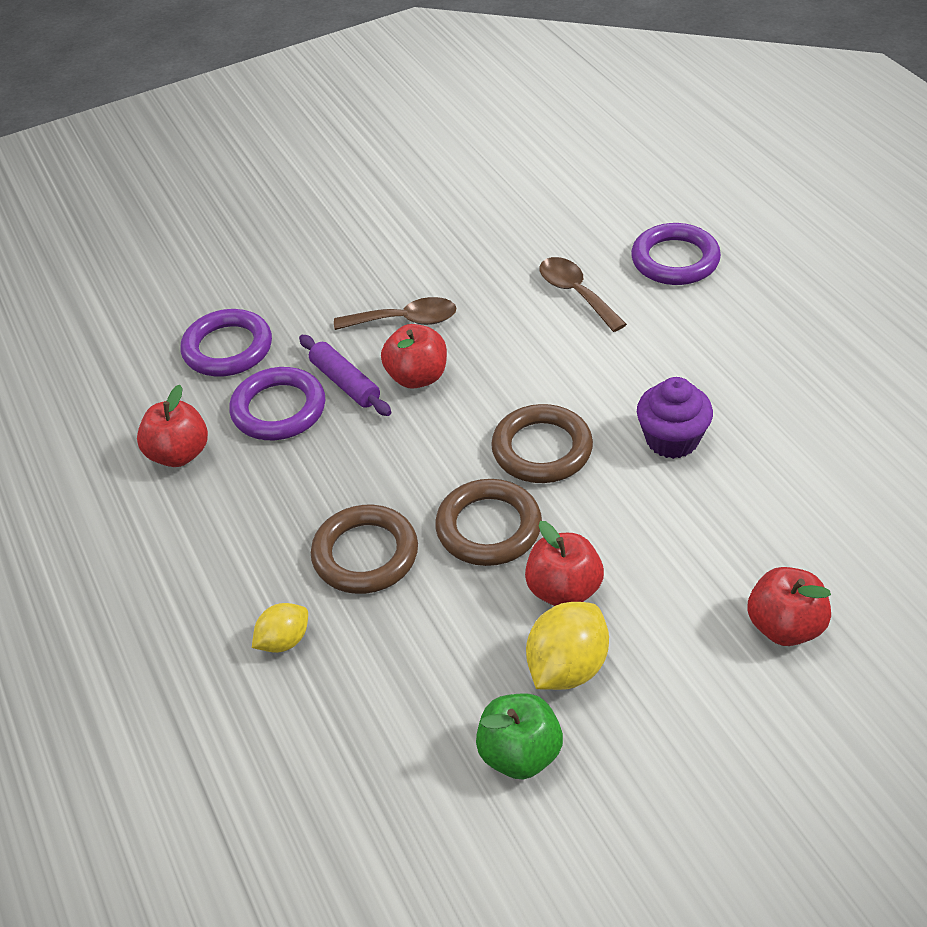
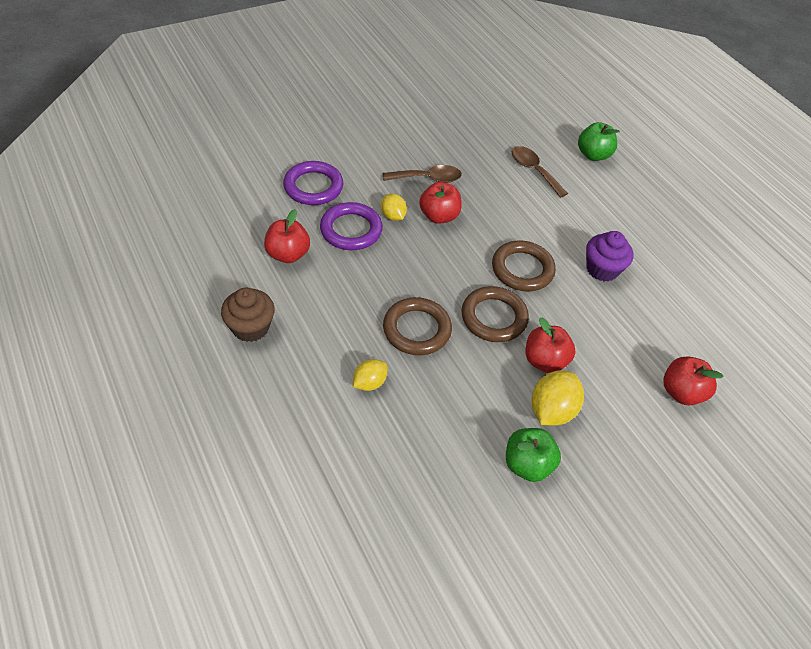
camera: 10 degrees left, 5 degrees up
(112, 568) = (250, 327): none -> brown cupcake
(345, 383) = (393, 216): purple rolling pin -> yellow lemon
(675, 260) = (593, 155): purple ring -> green apple

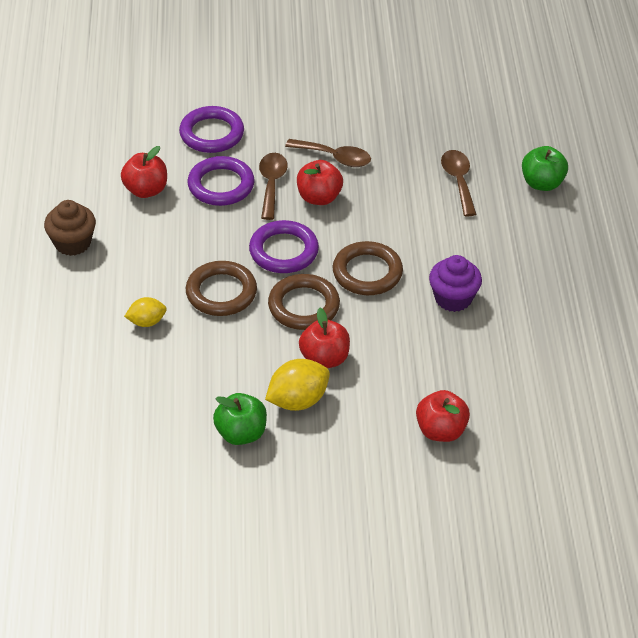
camera: 30 degrees right, 5 degrees down
(393, 216) = (272, 184): yellow lemon -> brown spoon
(443, 272) = (283, 251): none -> purple ring

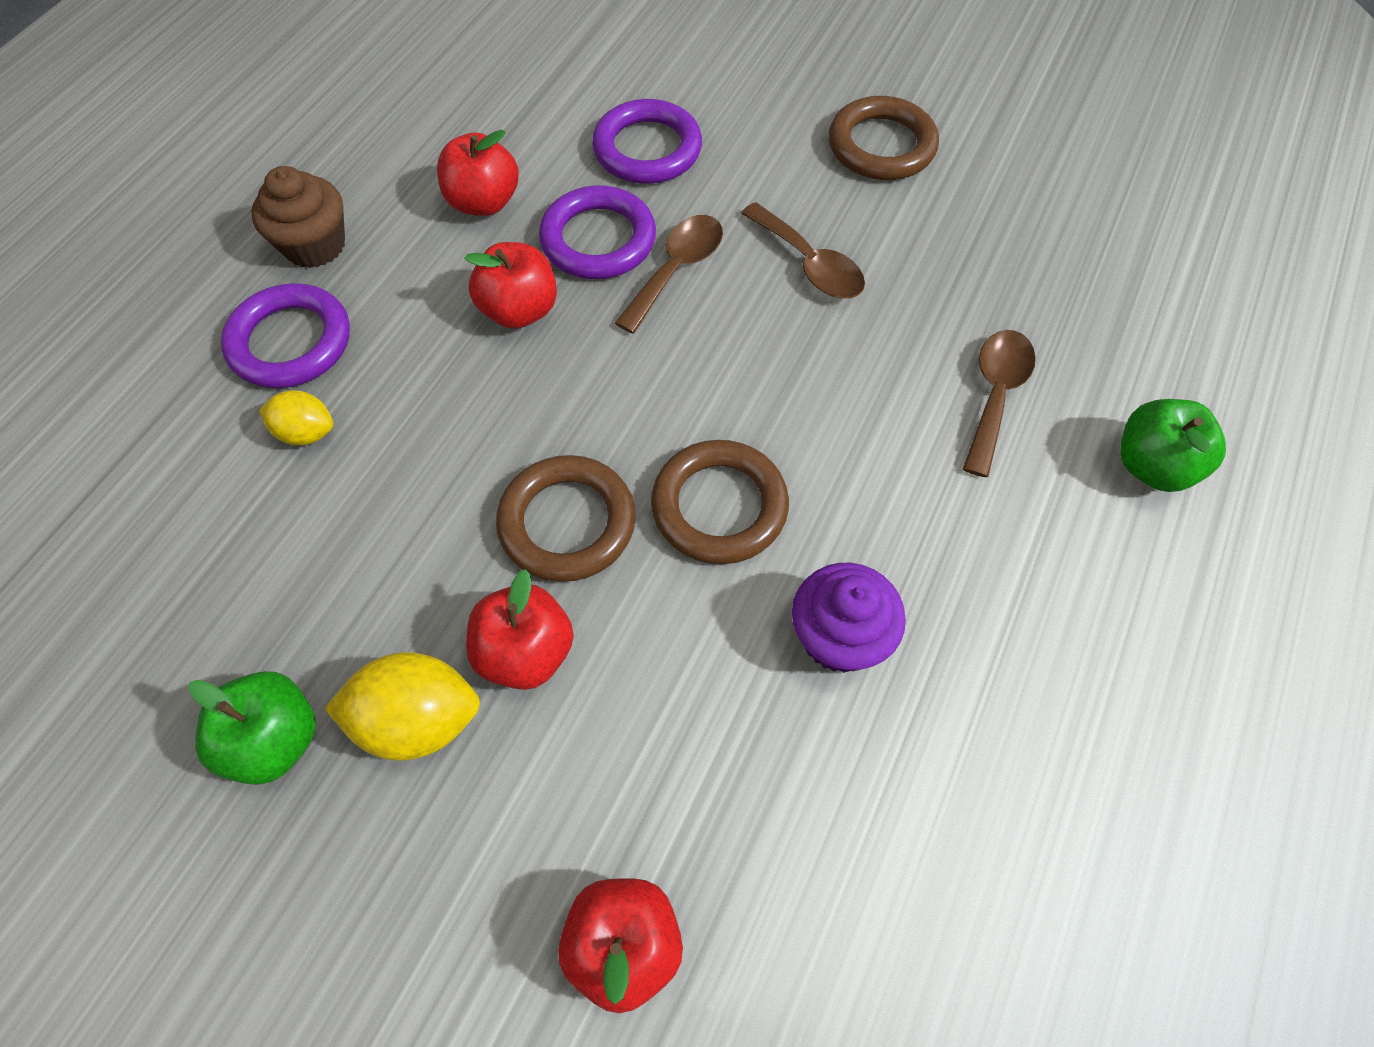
camera: 30 degrees right, 15 degrees up
(221, 292) = (457, 432): brown ring -> brown ring (881, 146)
(283, 251) = (610, 399): purple ring -> purple ring (290, 342)
(319, 197) = (735, 325): red apple -> red apple (519, 310)

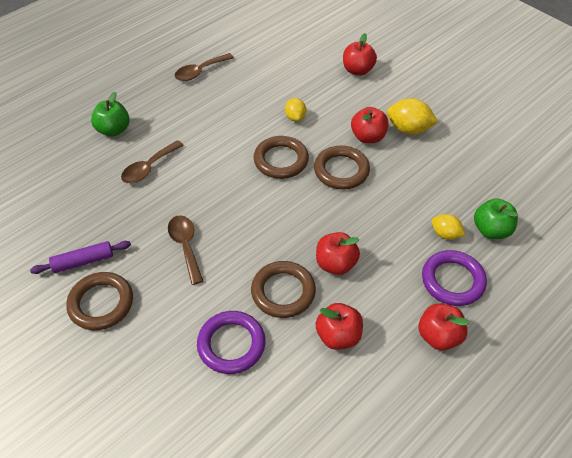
camera: 160 degrees left, 10 degrees down
(275, 739) = (457, 136): green apple -> green apple (491, 230)
(315, 245) = (438, 336): brown cupcake -> red apple
(598, 239) = (283, 292): purple ring -> brown ring
(677, 270) = (251, 262): brown spoon -> brown spoon (200, 72)
(741, 657) = (295, 117): none -> yellow lemon
(839, 637) = (260, 114): purple cupcake -> none
(962, 192) = (83, 261): none -> purple rolling pin

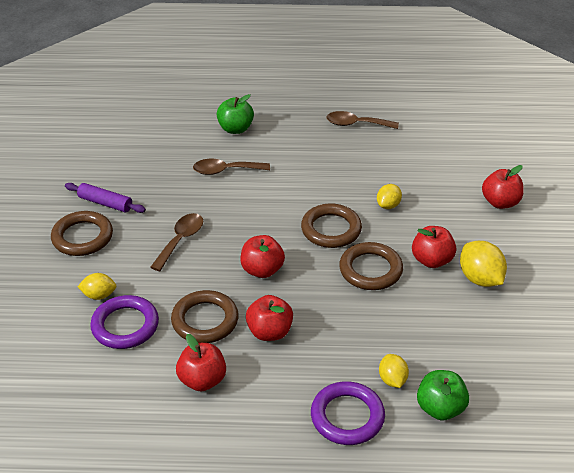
camera: 45 degrees right, 10 degrees down
(179, 338) = (99, 295): none -> yellow lemon
(438, 336) = (277, 444): red apple -> red apple (262, 270)

